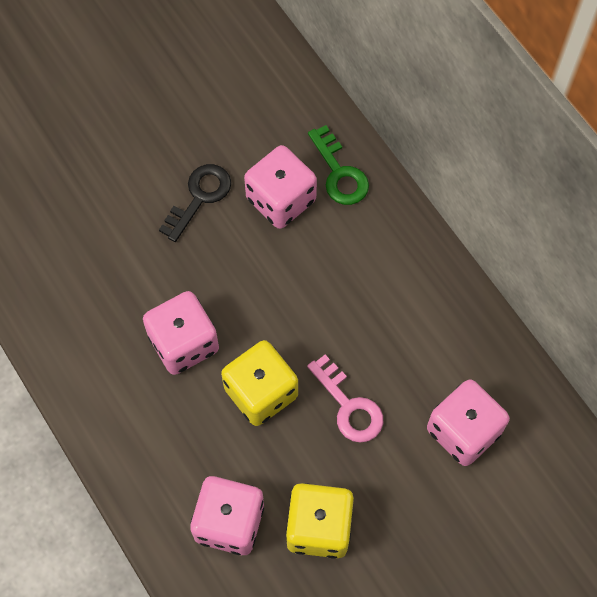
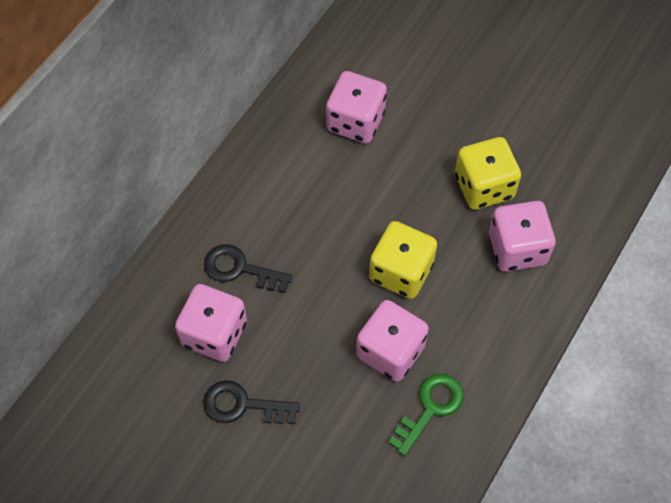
camera: 115 degrees left, 5 degrees down
(337, 247) = (240, 269): none -> black key
(339, 173) = (165, 297): green key -> green key (430, 408)
(349, 406) = (378, 204): pink key -> none

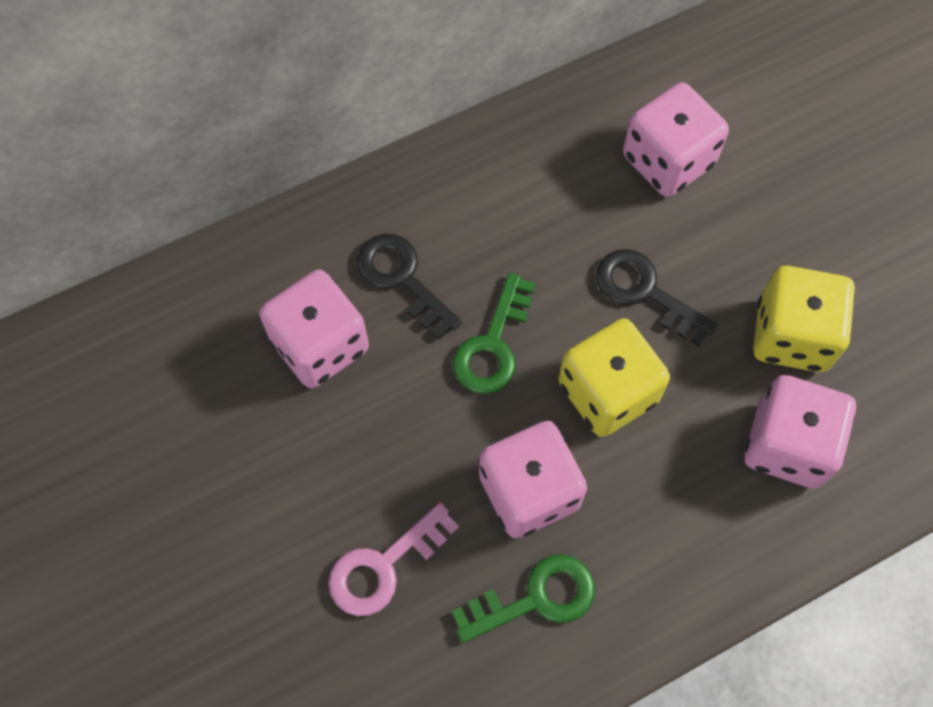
camera: 30 degrees right, 5 degrees up
(243, 405) = (299, 456): black key -> black key (644, 292)
(318, 279) = (493, 345): none -> green key
(333, 439) = (384, 566): none -> pink key

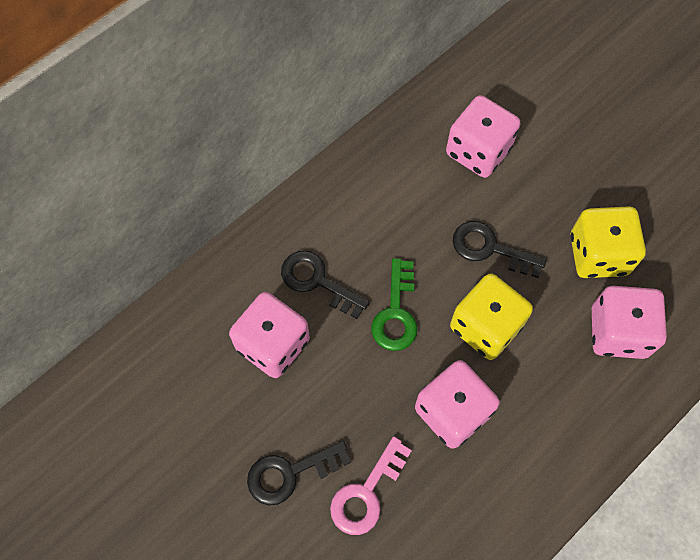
camera: 15 degrees left, 0 degrees up
(292, 514) = (290, 473): none -> black key
(536, 598) = (479, 487): green key -> none

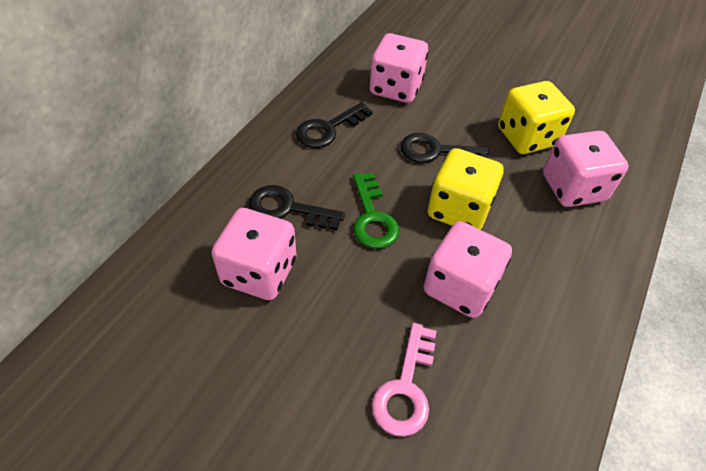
camera: 20 degrees left, 15 degrees down
(290, 473) = (315, 391): black key -> black key (328, 129)

